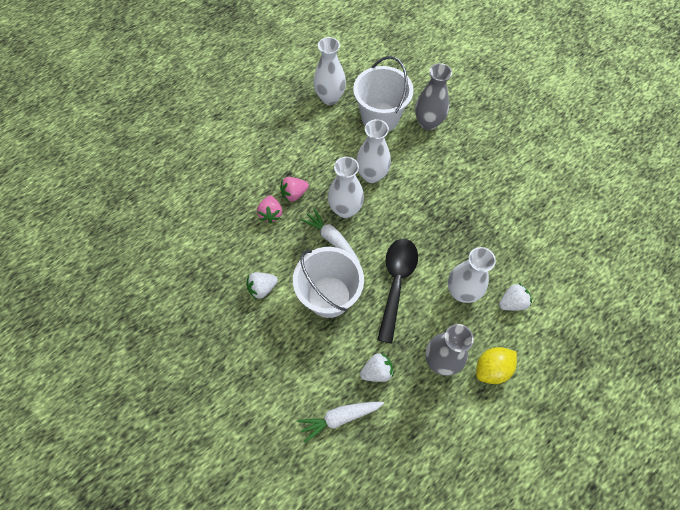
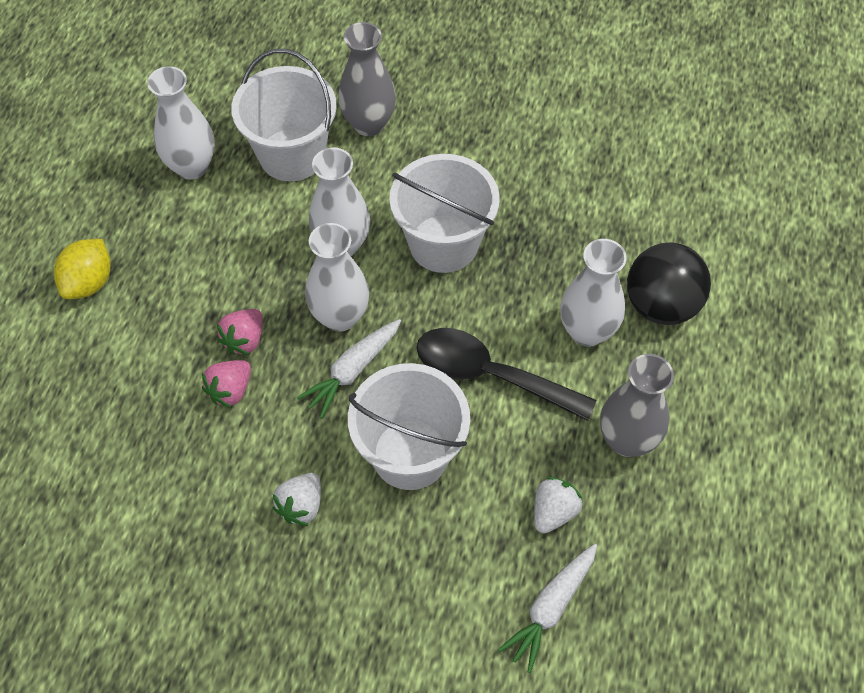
camera: 35 degrees left, 5 degrees down
(271, 214) = (230, 390): pink strawberry -> pink strawberry turned 75 degrees clockwise
(332, 239) = (352, 371): white carrot -> white carrot turned 60 degrees counterclockwise
(396, 283) = (490, 375): black spoon -> black spoon turned 45 degrees counterclockwise
(421, 203) = (443, 243): none -> white bucket
(492, 369) = (698, 407): yellow lemon -> yellow lemon (89, 282)
(512, 302) = (661, 305): white strawberry -> black ball

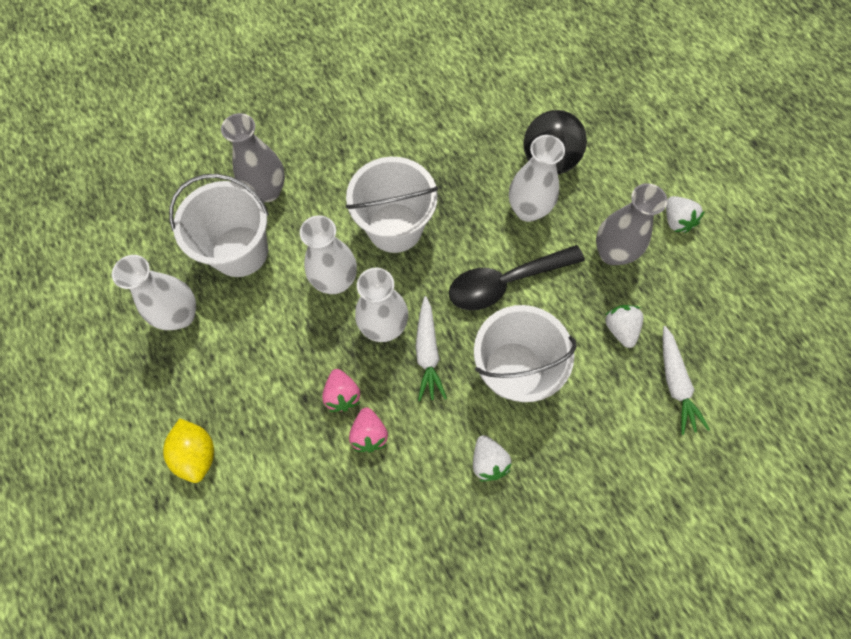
camera: 45 degrees left, 10 degrees up
(732, 469) = (676, 221): none -> white strawberry

